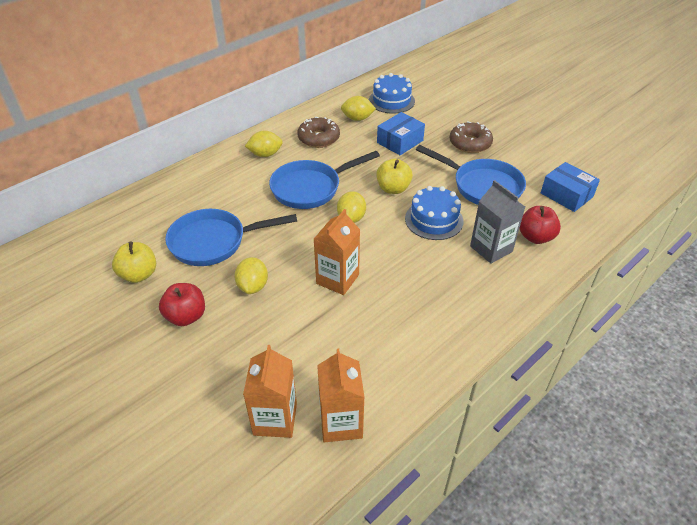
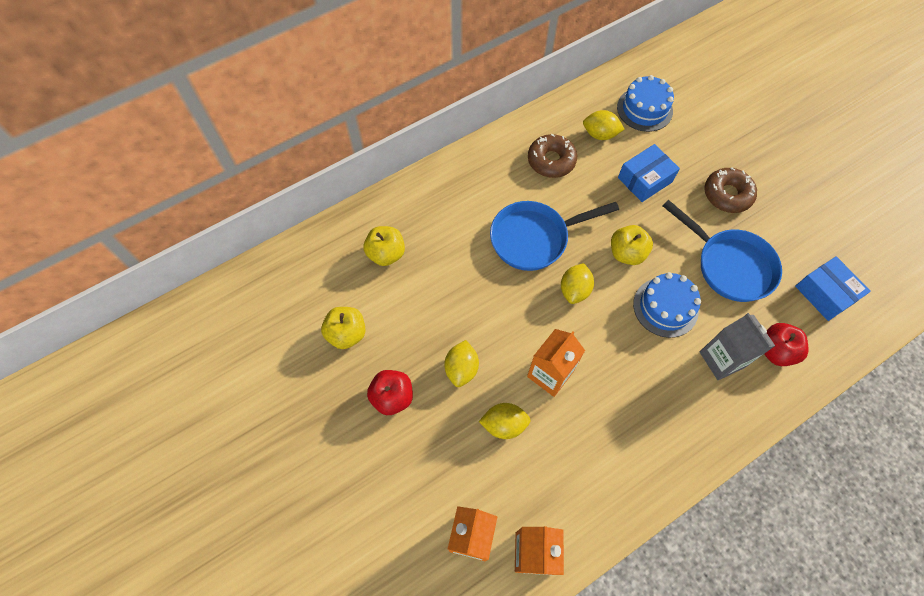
camera: 10 degrees right, 20 degrees up
(175, 213) = (386, 254): none -> yellow apple
(214, 242) = (425, 301): blue pan -> none
(265, 154) = (488, 178): yellow lemon -> yellow lemon (504, 424)

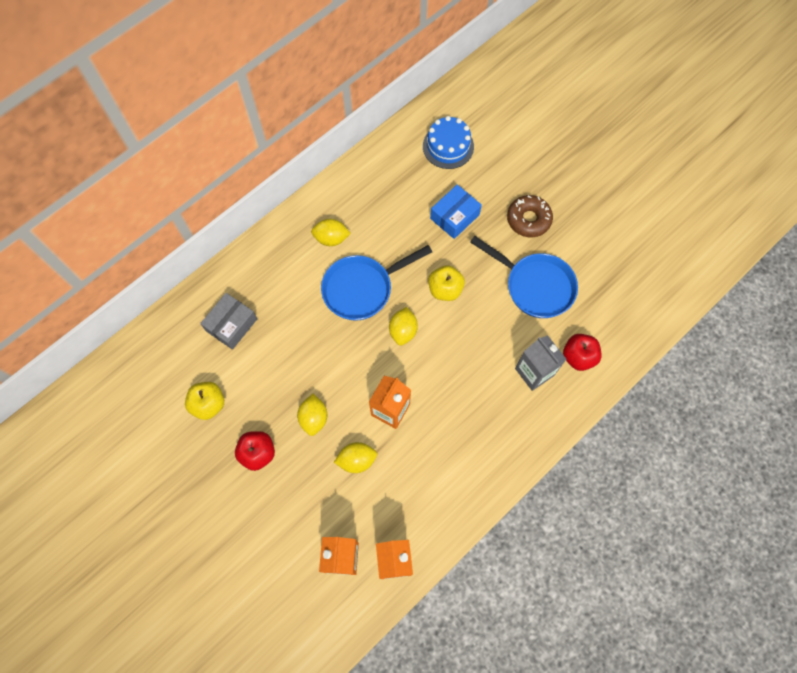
camera: 10 degrees left, 5 degrees up
(386, 254) = (231, 325): yellow apple -> grey box
(551, 161) = (368, 211): brown donut -> none
(600, 134) = (410, 178): yellow lemon -> yellow lemon (331, 238)
(665, 307) = (483, 333): blue cake -> none
(825, 293) = (617, 298): blue box -> none

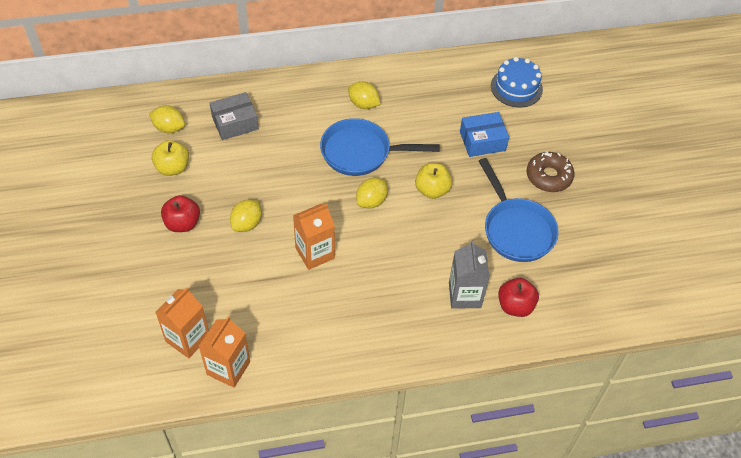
camera: 30 degrees right, 15 degrees down
(356, 460) = (257, 274): yellow lemon -> yellow lemon (169, 128)

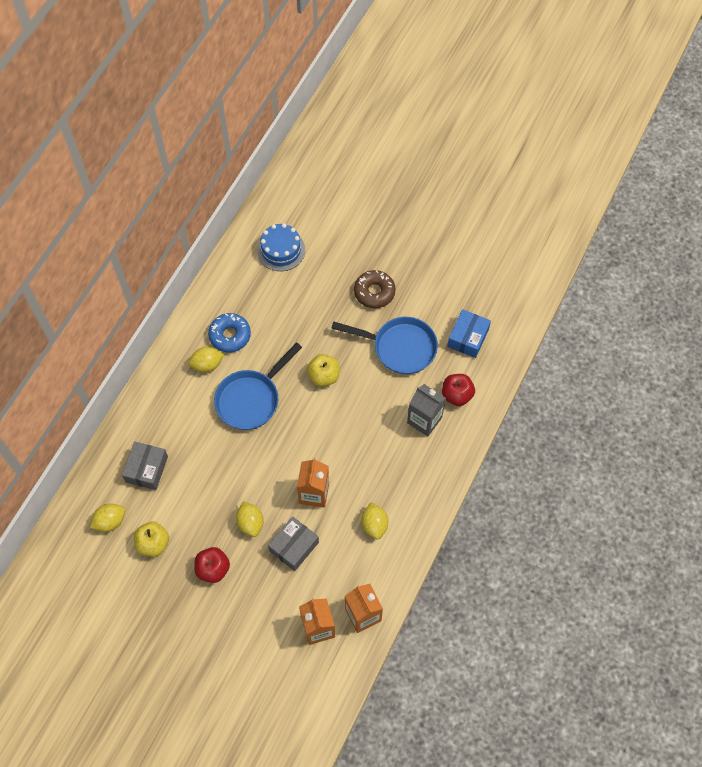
camera: 50 degrees left, 10 degrees up
(251, 270) = (294, 546): none -> grey box
(371, 201) = (300, 423): yellow lemon -> yellow lemon (374, 525)
(404, 102) = (230, 335): none -> blue donut
(482, 141) = (309, 310): blue box -> blue box (468, 338)

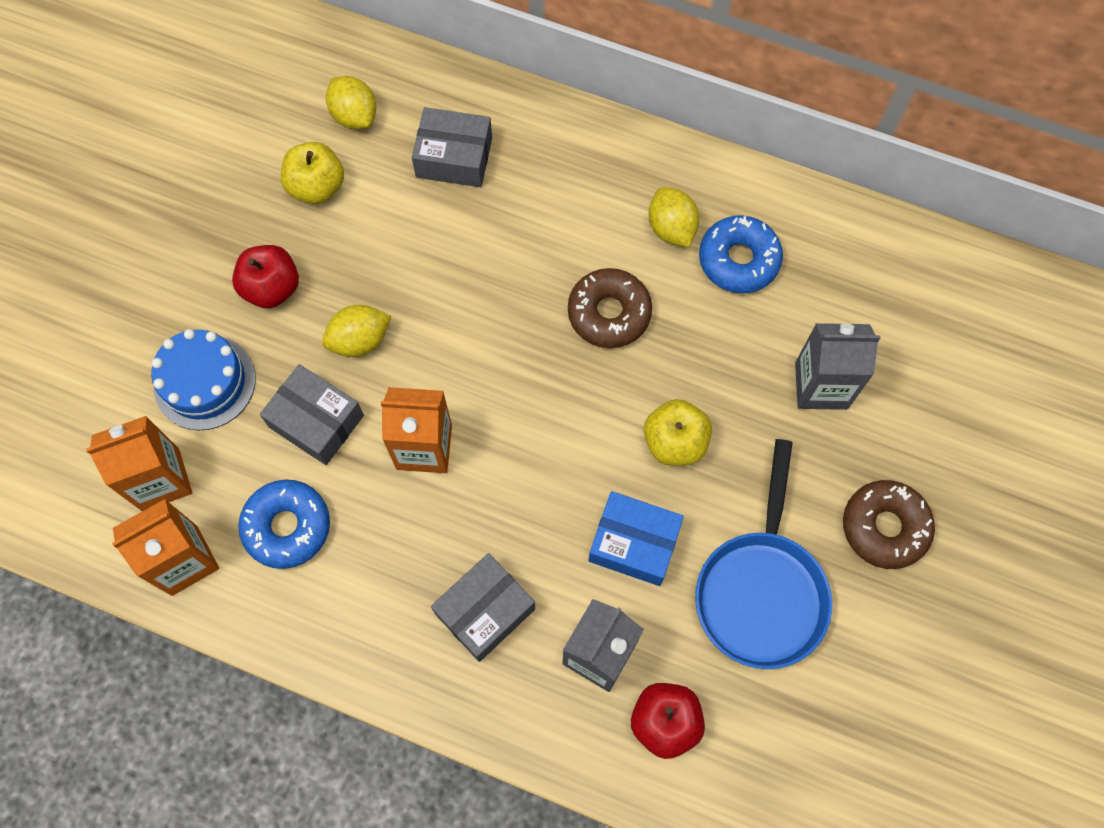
camera: 85 degrees right, 5 degrees up
(251, 399) = (609, 313): blue pan -> brown donut
(281, 250) = (948, 332): blue cake -> blue cake (204, 382)
(302, 308) = (821, 385): none -> grey carton
(350, 562) = (287, 527): none -> blue donut
(374, 525) = (364, 567): yellow lemon -> none
(400, 469) = (485, 611): none -> grey box
(468, 338) = (807, 740): blue box -> blue box (634, 543)

